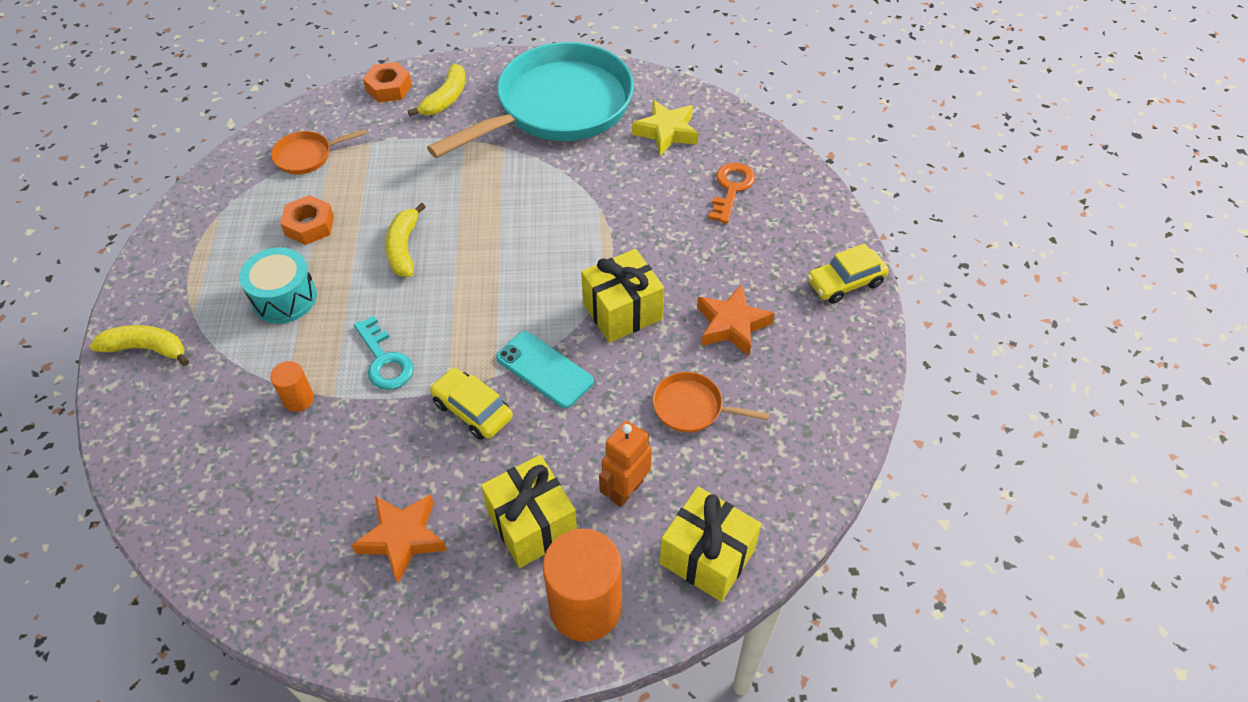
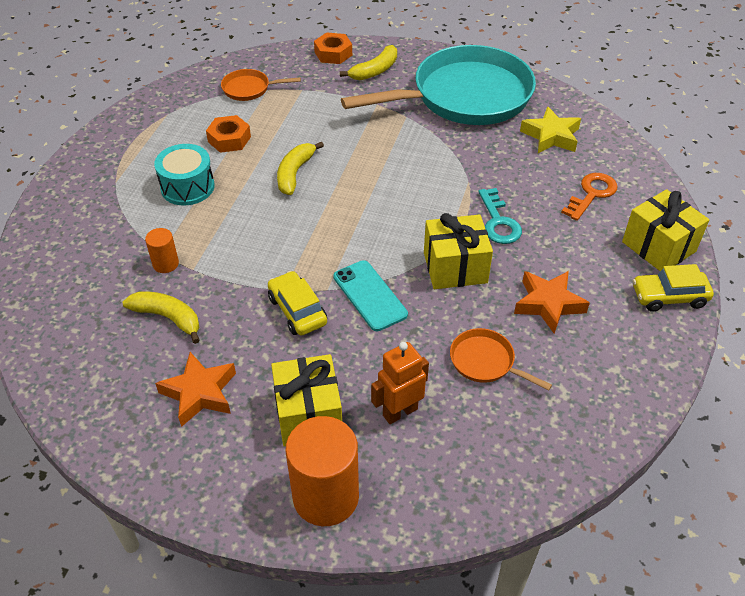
camera: 20 degrees right, 5 degrees down
(147, 349) = (72, 197): yellow banana -> yellow banana (168, 318)
(384, 360) = (244, 253): turquoise key -> turquoise key (498, 222)
(707, 556) = (449, 489): yellow gift -> yellow gift (658, 247)

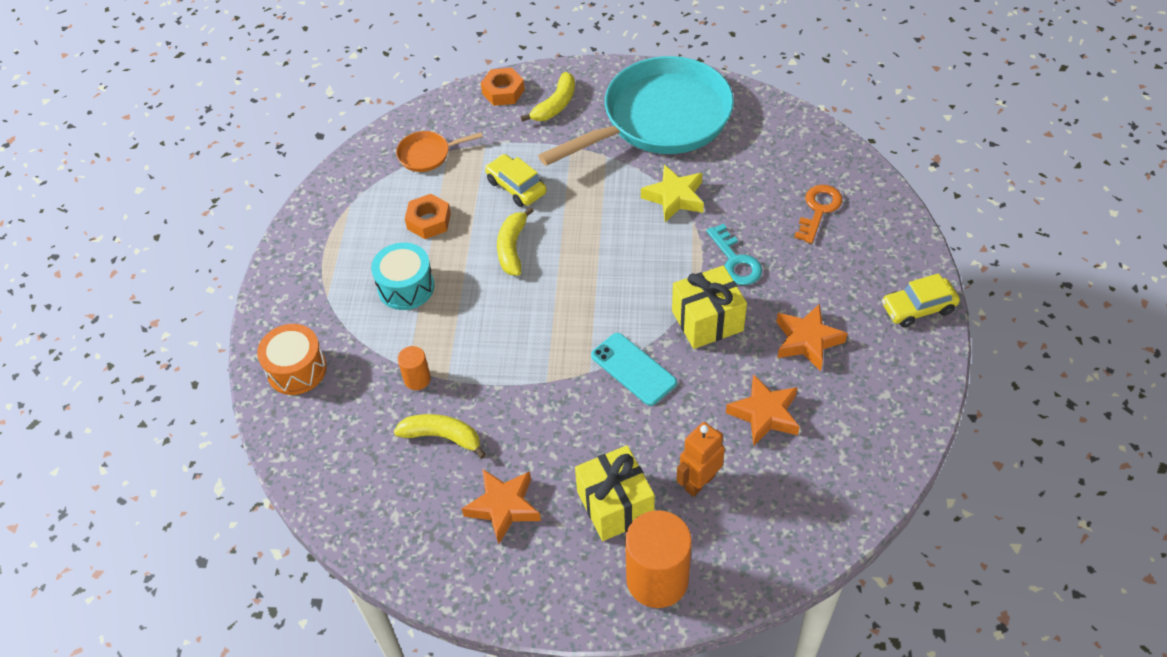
camera: 10 degrees left, 5 degrees up
(63, 235) = (296, 369): none -> orange drum
(297, 310) = (568, 401): yellow car -> yellow car (516, 187)
(486, 362) = (764, 414): orange pan -> orange star
(551, 136) = (761, 150): yellow star -> yellow star (674, 198)
(658, 247) = (896, 256): yellow gift -> none

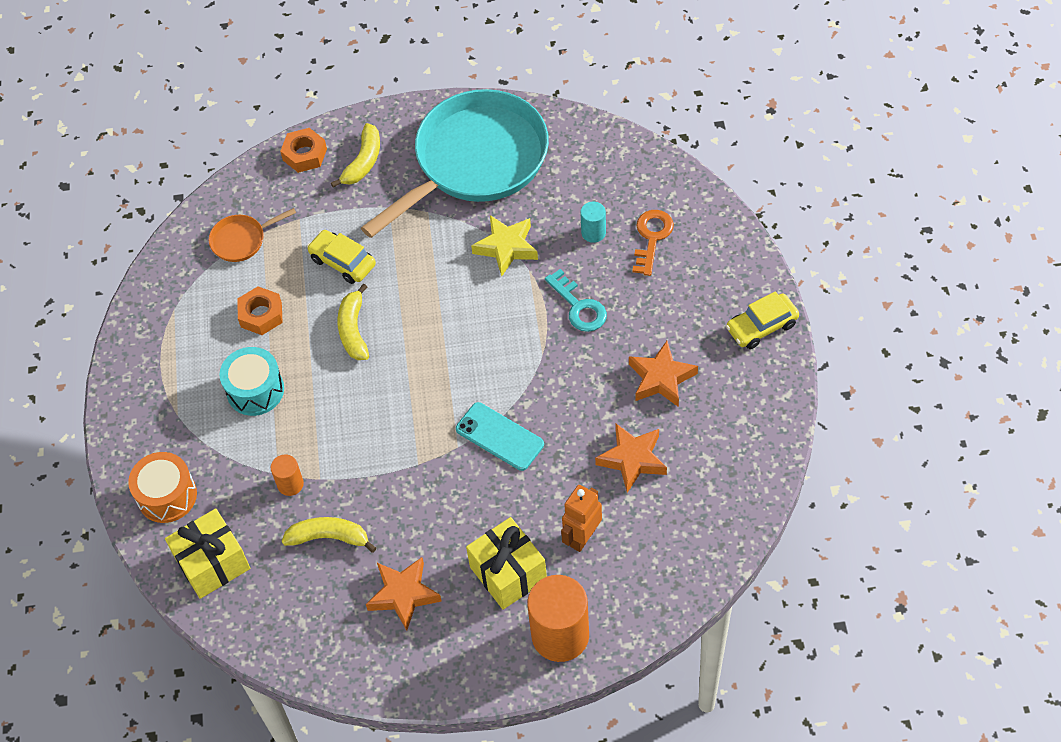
camera: 10 degrees left, 5 degrees up
(707, 321) = (562, 374): yellow gift -> yellow gift (212, 563)
(762, 197) = (593, 232): none -> turquoise cylinder

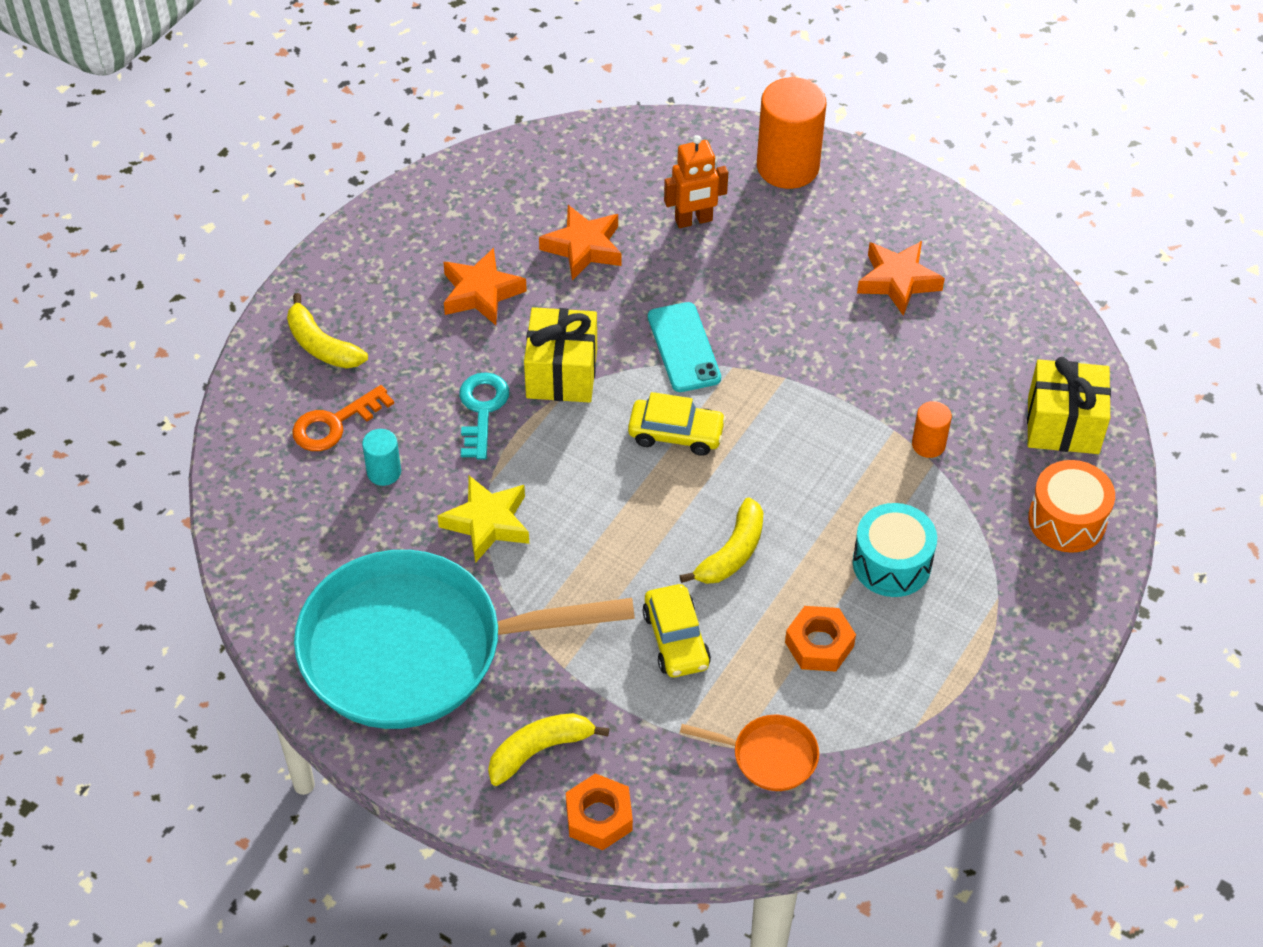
camera: 145 degrees left, 5 degrees down
(329, 537) = (928, 372): yellow banana -> yellow banana (321, 345)
(508, 573) = (787, 237): yellow gift -> yellow gift (562, 373)
(761, 326) = (339, 271): yellow car -> yellow car (676, 434)

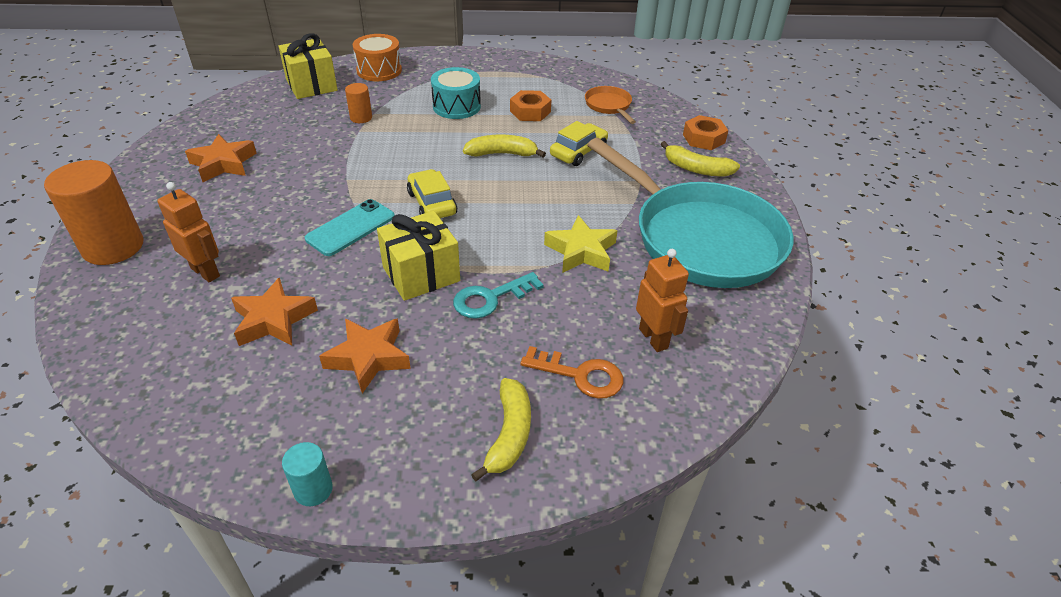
camera: 125 degrees left, 10 degrees down
(324, 504) = (653, 338): none -> orange robot
(384, 472) = (594, 321): turquoise cylinder -> turquoise cylinder (313, 490)

